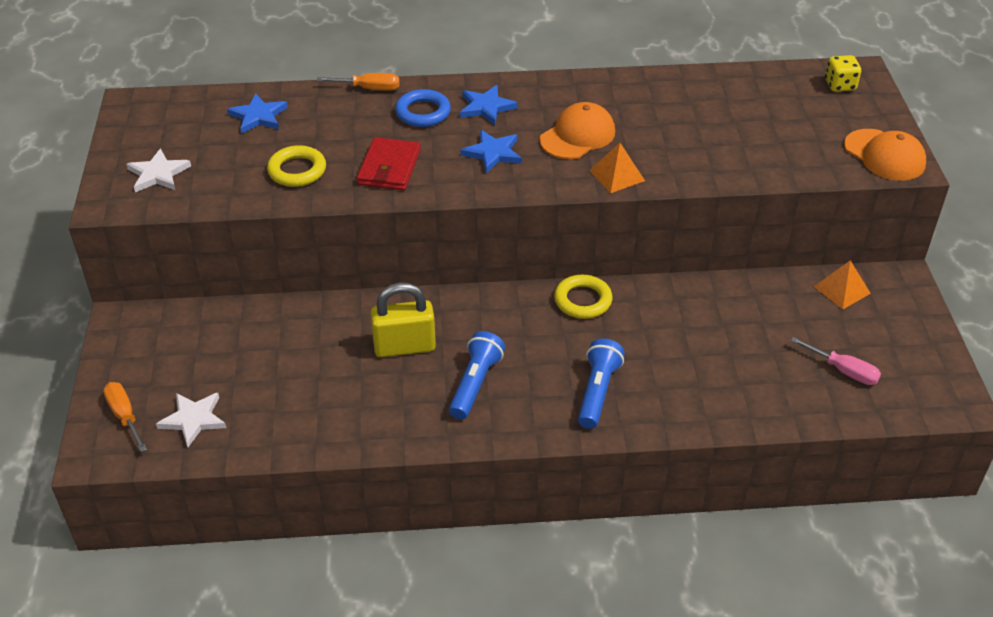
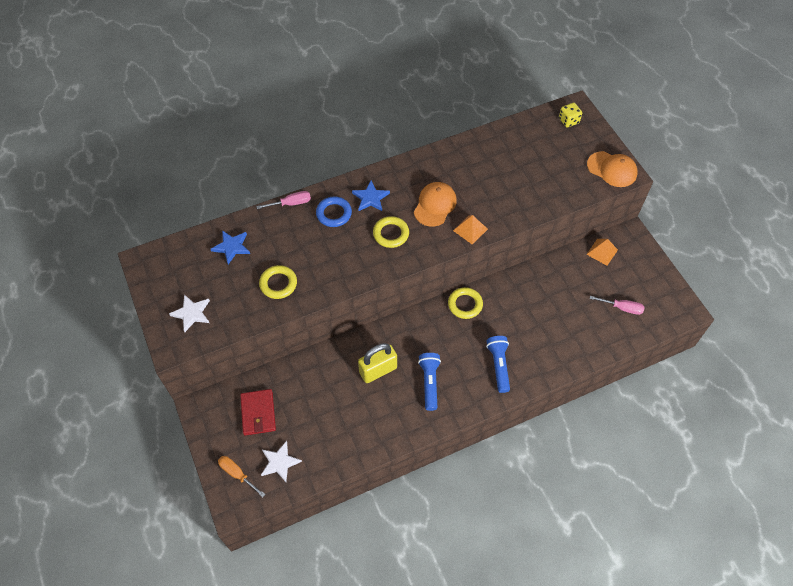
camera: 20 degrees left, 15 degrees up
(369, 88) = (291, 203): orange screwdriver -> pink screwdriver
(389, 168) = (334, 264): red wallet -> red wallet (258, 413)
(493, 153) = (391, 234): blue star -> yellow ring

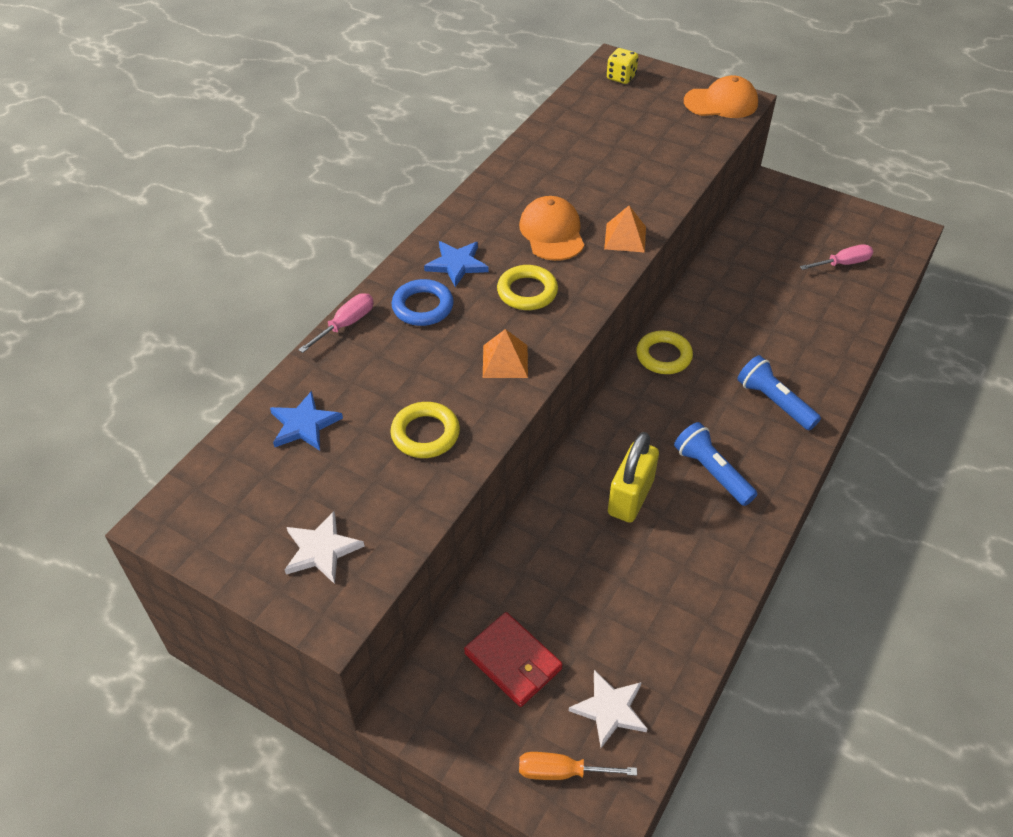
camera: 35 degrees left, 10 degrees down
(602, 252) = (761, 218): orange pyramid -> orange pyramid (505, 361)

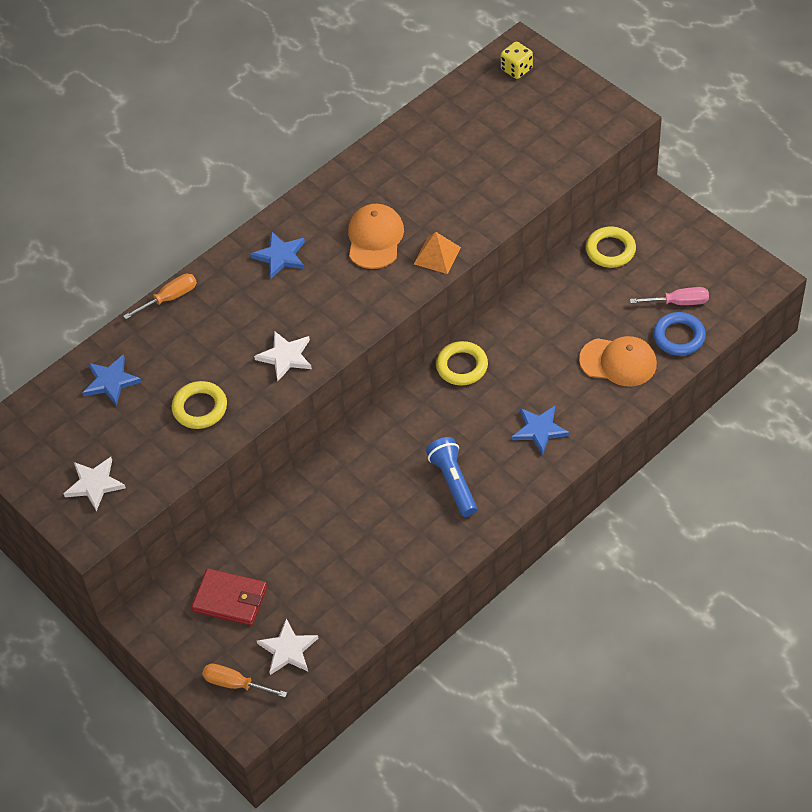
camera: 20 degrees right, 5 degrees up
(346, 325) = (169, 298): pink screwdriver -> orange screwdriver
(422, 307) = (237, 293): blue ring -> blue ring (679, 337)
(505, 361) = (285, 357): orange pyramid -> white star
(513, 661) = (230, 599): red wallet -> red wallet turned 45 degrees counterclockwise
(527, 292) = (329, 295): yellow ring -> yellow ring (610, 250)
(630, 497) = (375, 490): yellow padlock -> none
(721, 103) = (600, 117): orange cap -> orange cap (618, 362)
(774, 402) = (539, 430): blue flashlight -> blue star

